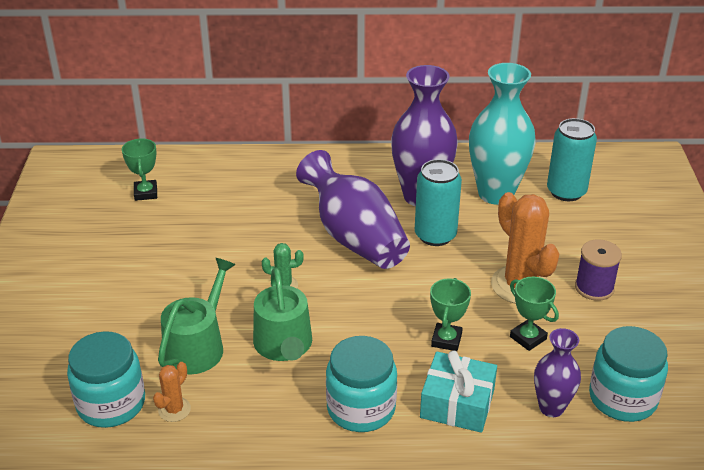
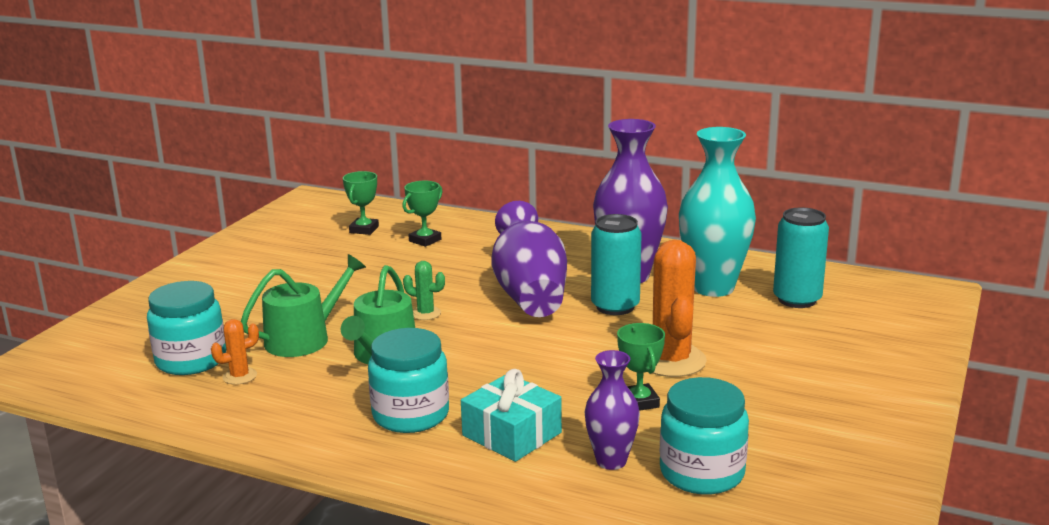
camera: 25 degrees right, 15 degrees down
(446, 340) = (548, 385): green trophy -> green trophy (425, 240)
(594, 288) = (755, 379): purple spool -> none

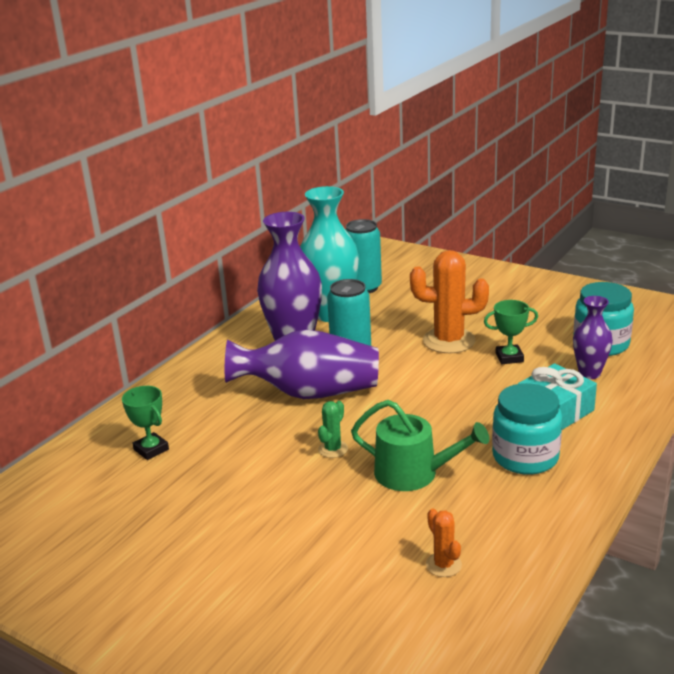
camera: 80 degrees left, 5 degrees up
(191, 360) = (400, 607): turquoise jar -> none
(304, 338) = (367, 524): green watering can -> none
(364, 229) = (91, 492): green trophy -> none

